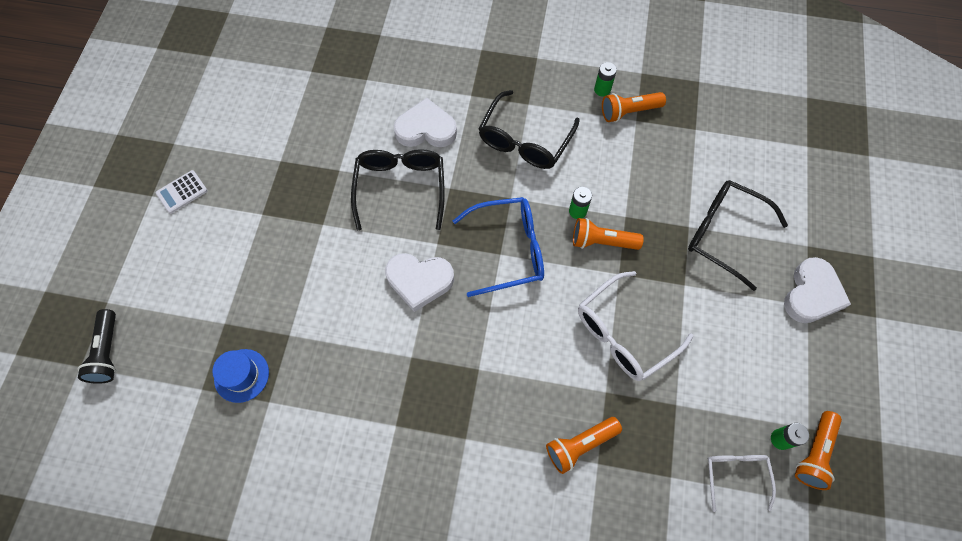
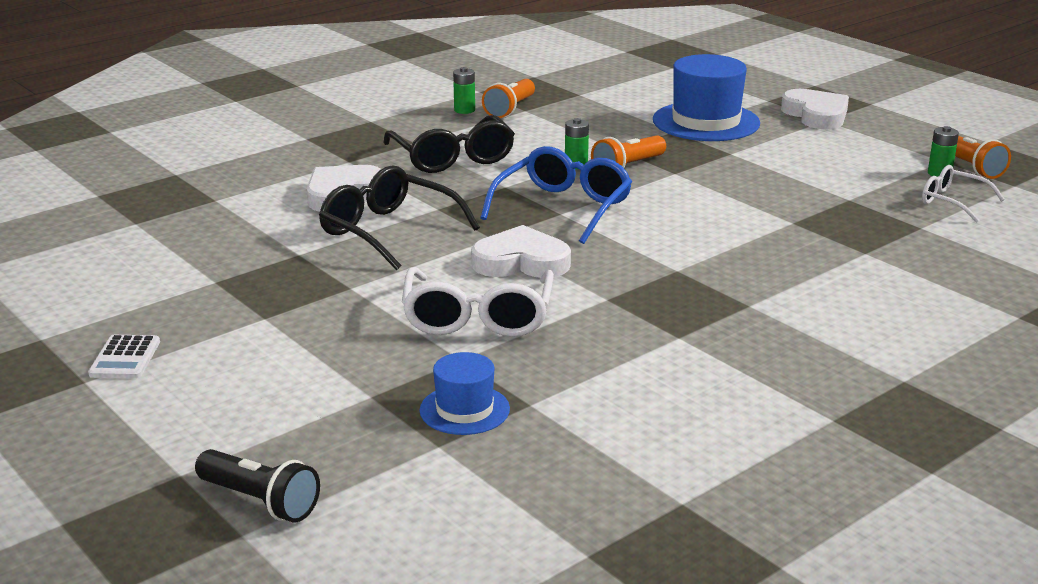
camera: 50 degrees left, 40 degrees down
(419, 281) = (521, 262): white heart -> white heart turned 135 degrees counterclockwise
(580, 445) = (834, 253): orange flashlight -> none
(624, 333) = (742, 193): white glasses -> white glasses (478, 316)
(725, 234) = (706, 122): black glasses -> blue hat

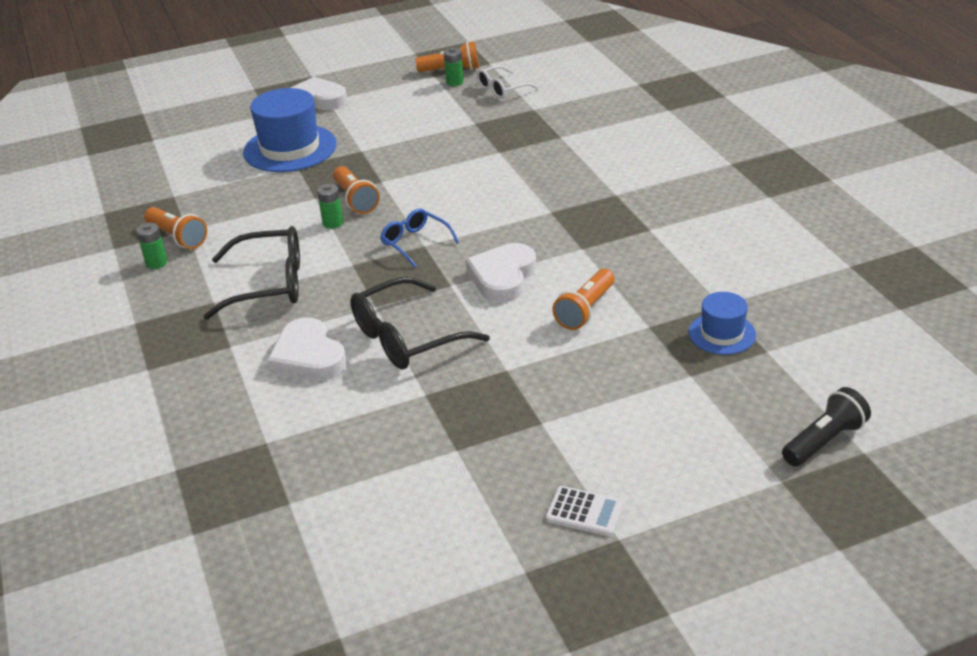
camera: 70 degrees left, 10 degrees up
(478, 316) = (585, 310): white glasses -> orange flashlight
(562, 208) = (415, 243): blue glasses -> blue glasses, size x0.59

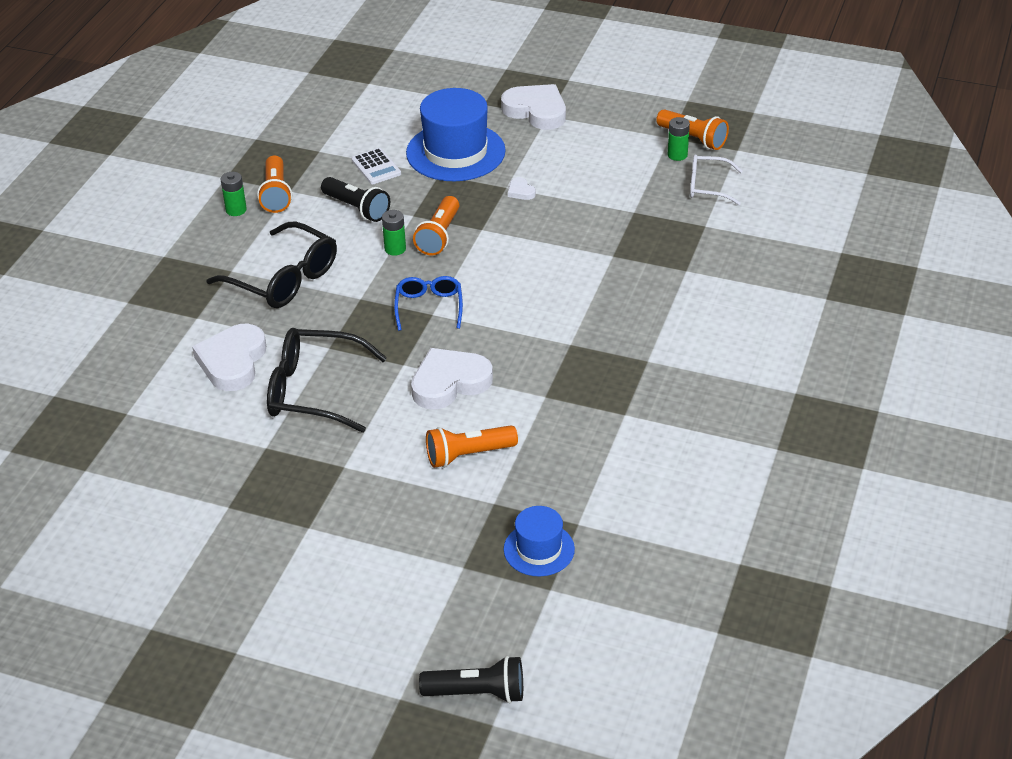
camera: 40 degrees right, 5 degrees up
(262, 214) = (357, 208): none -> black flashlight
(376, 148) = (520, 191): none -> white heart
(584, 512) = (242, 616): white calculator -> white calculator (376, 167)

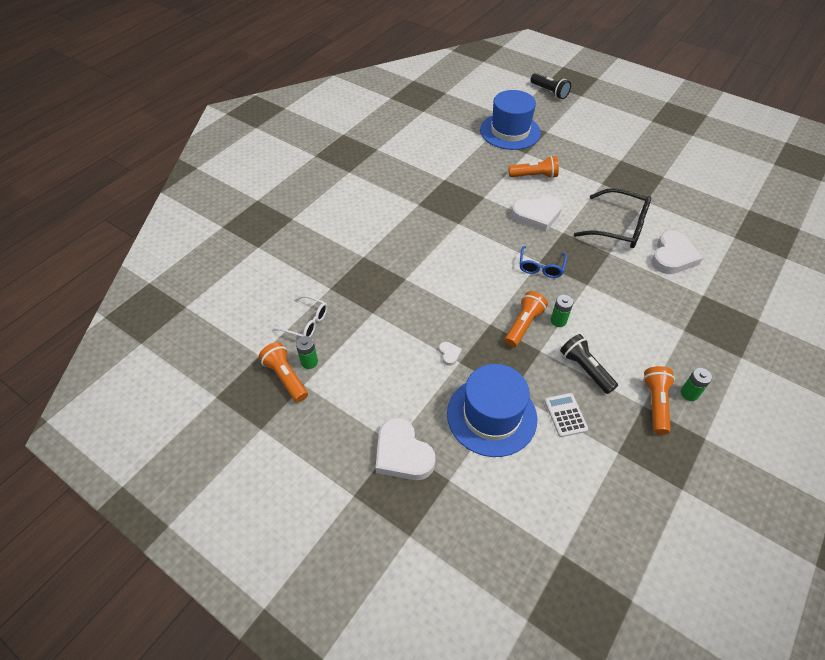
camera: 165 degrees left, 10 degrees up
(283, 278) = (643, 313): black glasses -> none
(477, 693) = (549, 92): black flashlight -> black flashlight turned 150 degrees counterclockwise
(539, 549) = (510, 131): blue hat -> blue hat, size x1.81

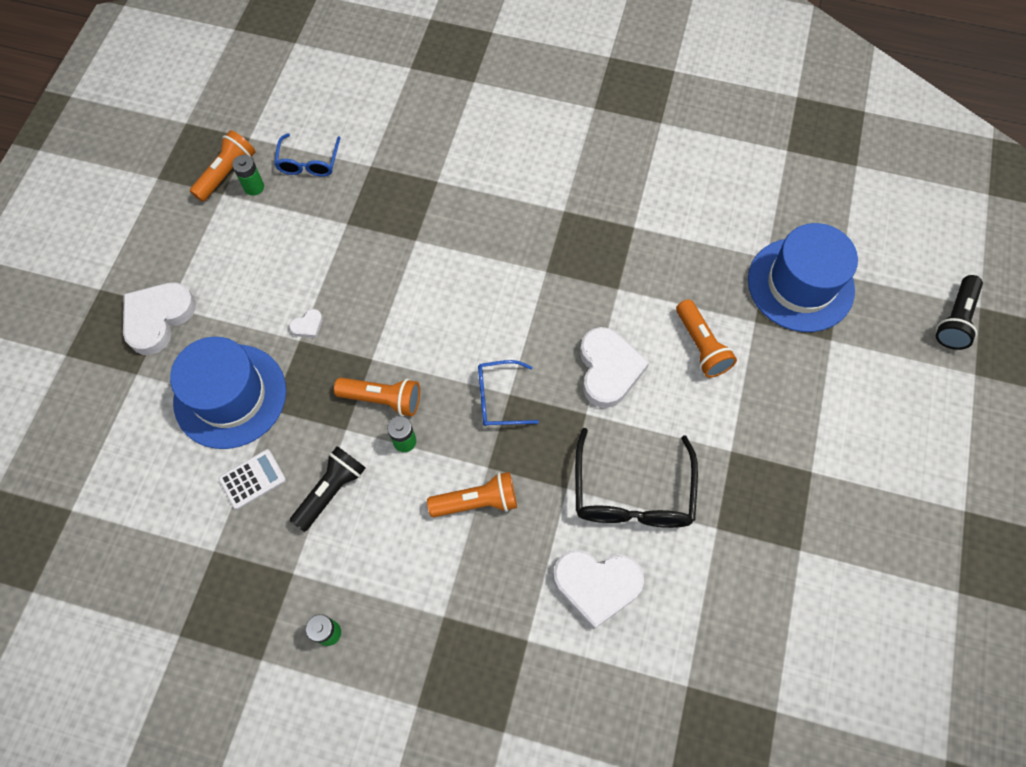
camera: 70 degrees right, 15 degrees up
(306, 322) = (309, 162): white glasses -> blue glasses
(537, 215) = (608, 369): white heart -> white heart turned 150 degrees counterclockwise
(655, 404) = (299, 589): orange flashlight -> orange flashlight (477, 501)

